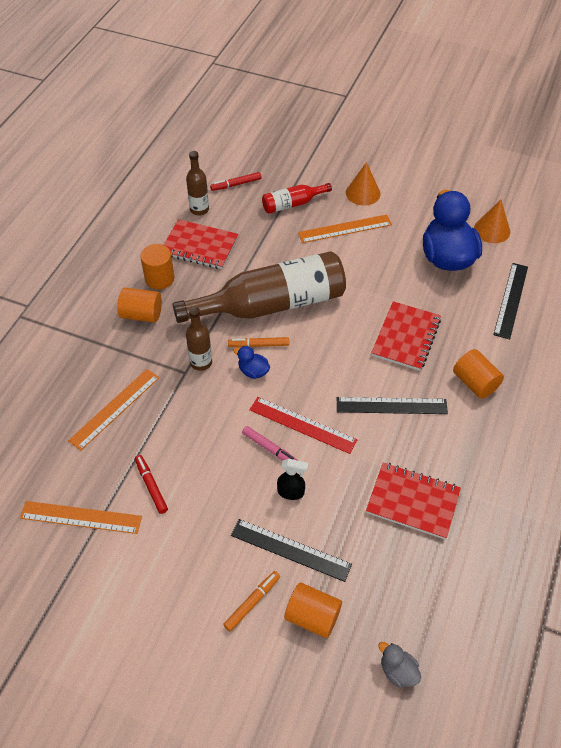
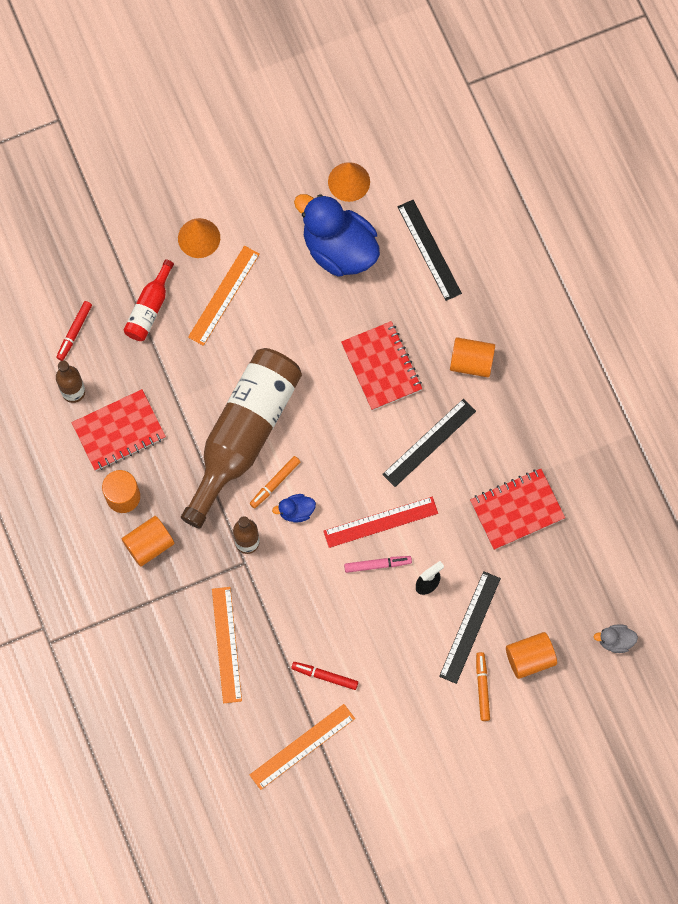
camera: 45 degrees left, 20 degrees up
(290, 550) = (470, 627): black ruler -> black ruler turned 45 degrees counterclockwise

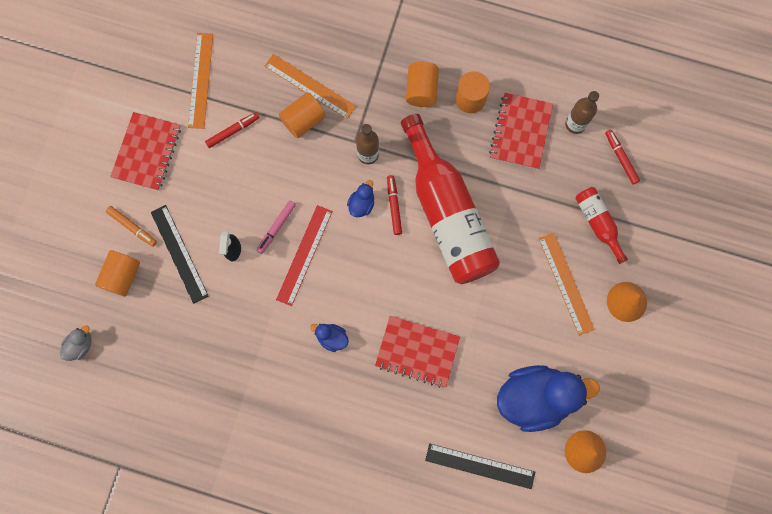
camera: 130 degrees right, 5 degrees up
(244, 434) = (447, 213): brown bottle -> red bottle
(275, 483) = (394, 206): orange marker -> red marker
(429, 443) = (332, 337): black ruler -> blue duck
(471, 362) = (365, 421): orange cylinder -> orange cylinder (303, 120)
(516, 510) = (230, 358): red notebook -> red notebook (147, 152)

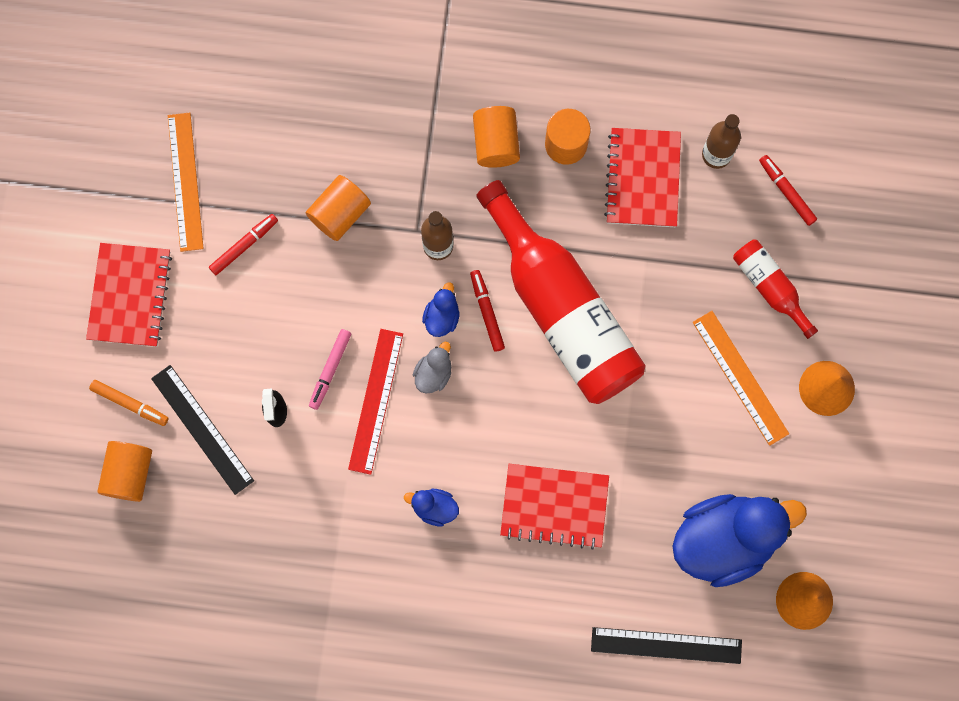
camera: 10 degrees left, 0 degrees up
(80, 345) = (90, 579): grey duck -> grey duck (433, 373)
(310, 86) = (340, 164): orange ruler -> none

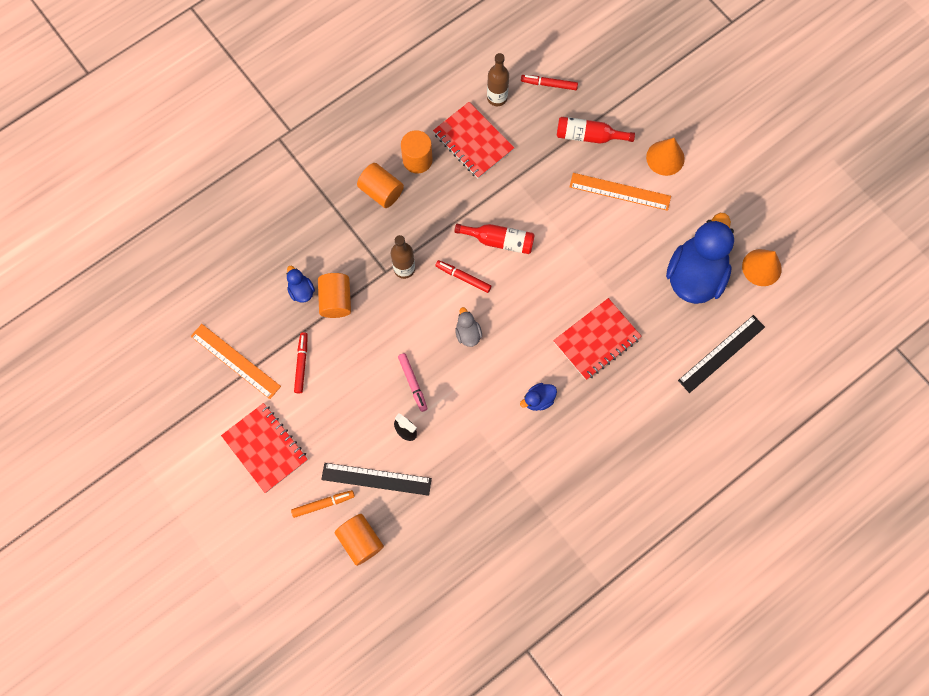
camera: 45 degrees left, 5 degrees down
(375, 401) = (452, 376): red ruler -> none
(442, 317) = (443, 302): blue duck -> blue duck (301, 291)
(562, 309) = (499, 241): red bottle -> red bottle, size x0.46

